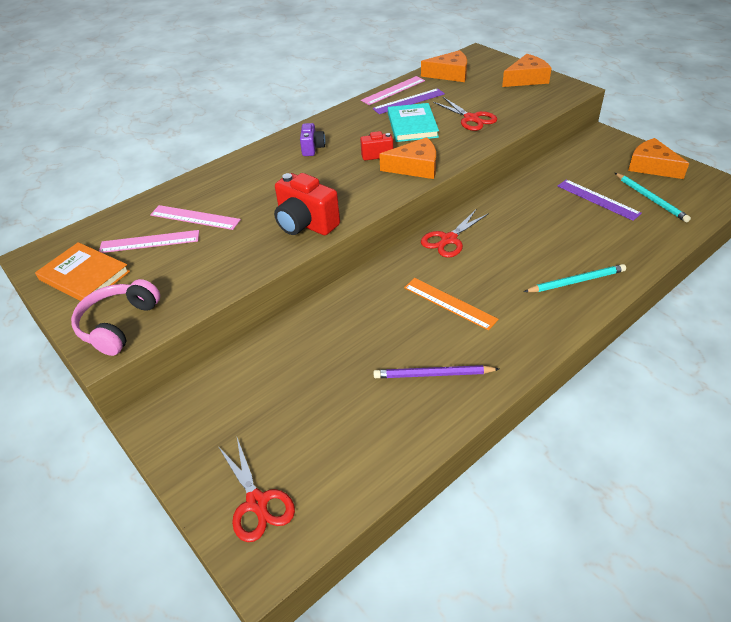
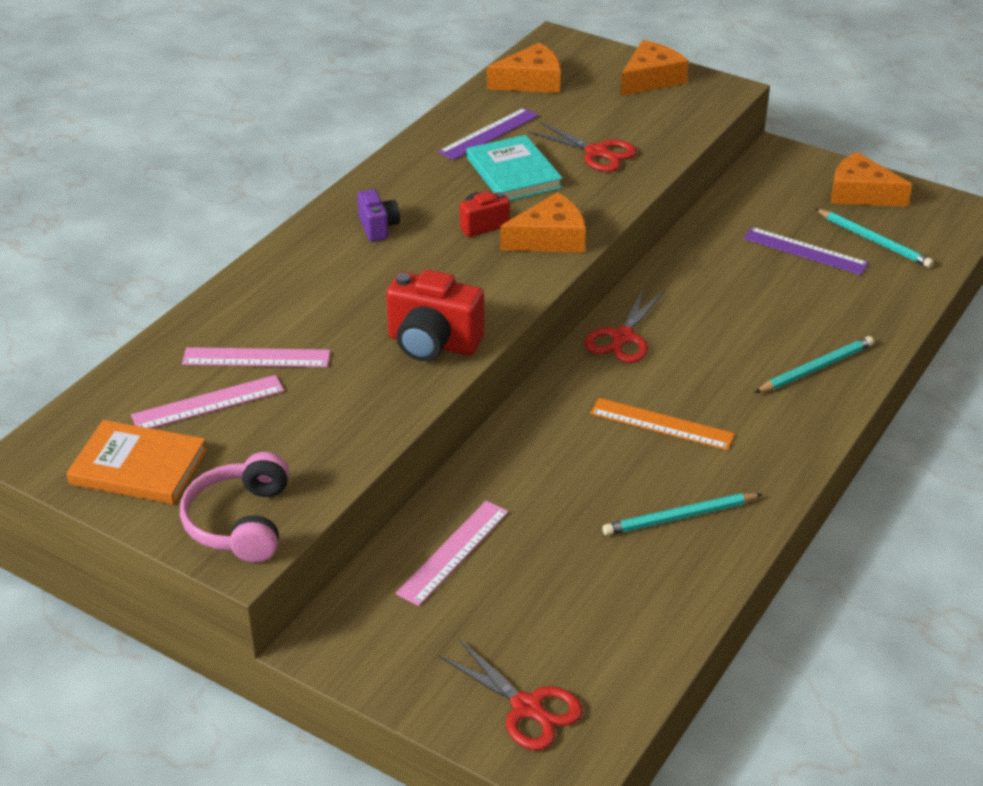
camera: 20 degrees left, 5 degrees down
(393, 90) = (455, 118): pink ruler -> pink ruler (453, 552)
(433, 374) = (679, 517): purple pencil -> turquoise pencil

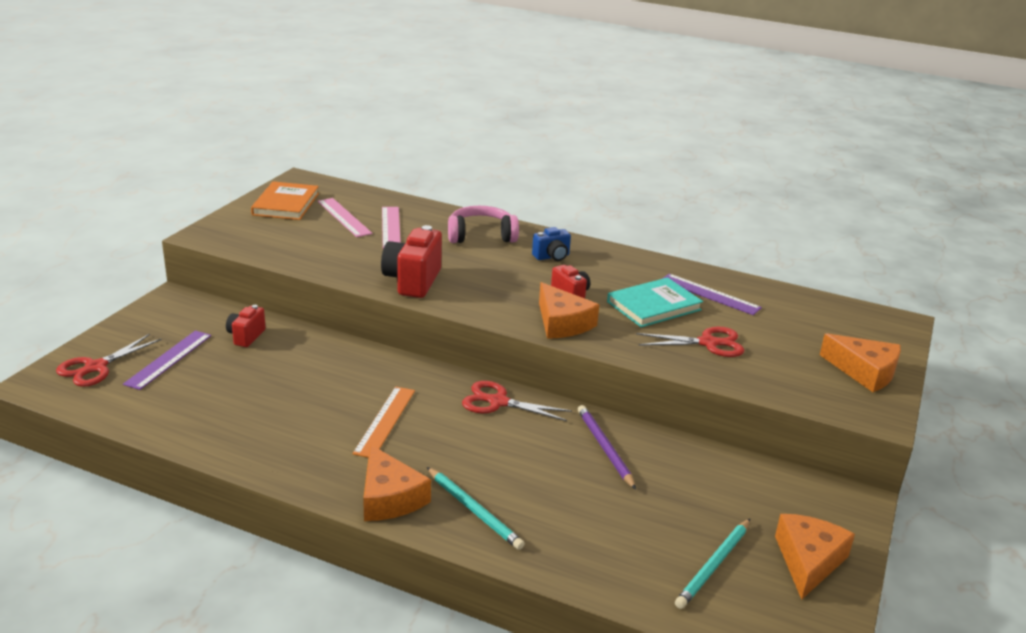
camera: 80 degrees right, 10 degrees down
(240, 522) = (232, 233): pink headphones -> pink headphones (481, 235)
(378, 228) = (552, 257): purple camera -> blue camera
(453, 552) = (246, 336): pink ruler -> red camera
(531, 81) = (811, 310): orange cheese -> orange cheese (389, 497)
(596, 152) = (708, 343): red scissors -> red scissors turned 120 degrees counterclockwise
(679, 517) = (271, 429): turquoise pencil -> none
(707, 276) = (604, 448): none -> purple pencil
(805, 251) = (671, 512): purple ruler -> purple ruler (168, 359)

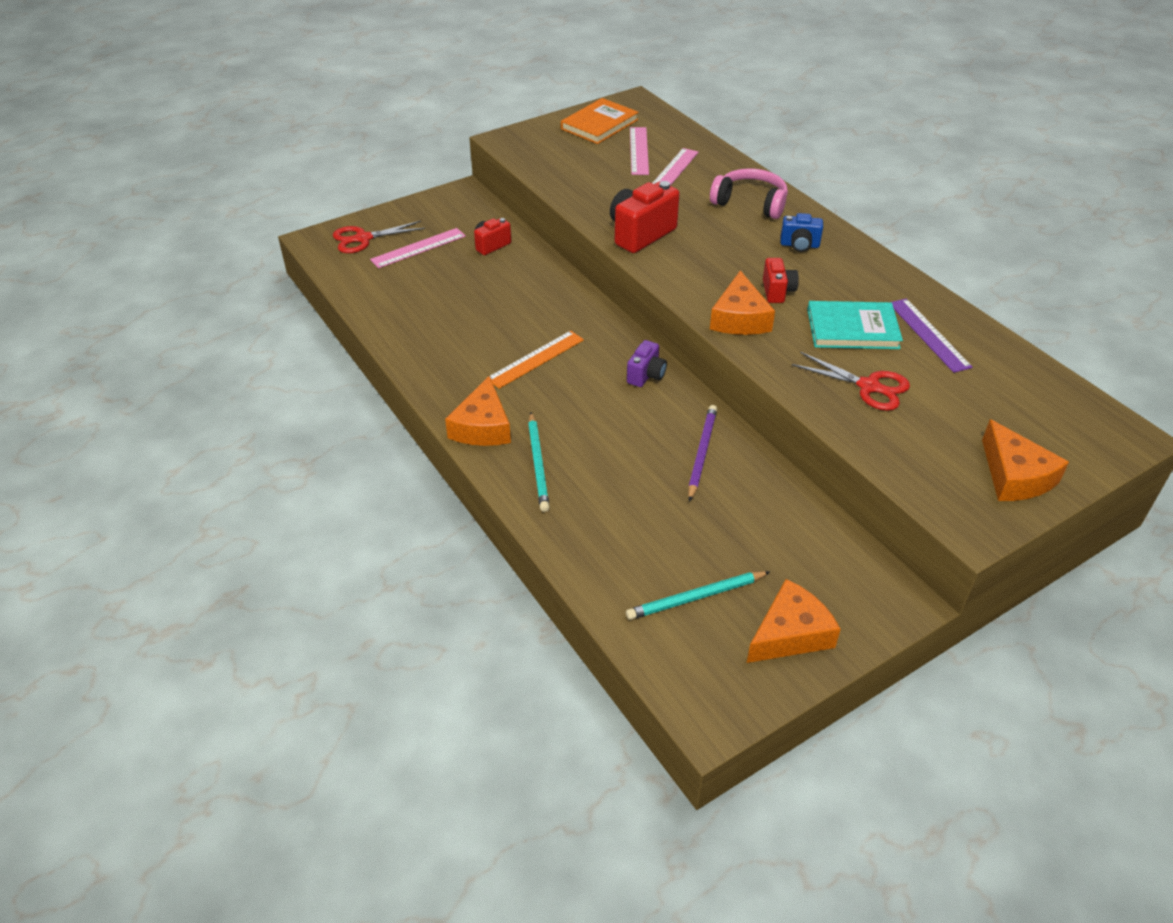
camera: 35 degrees right, 15 degrees up
(168, 359) = (418, 248): purple ruler -> pink ruler
(498, 402) = (646, 375): red scissors -> purple camera

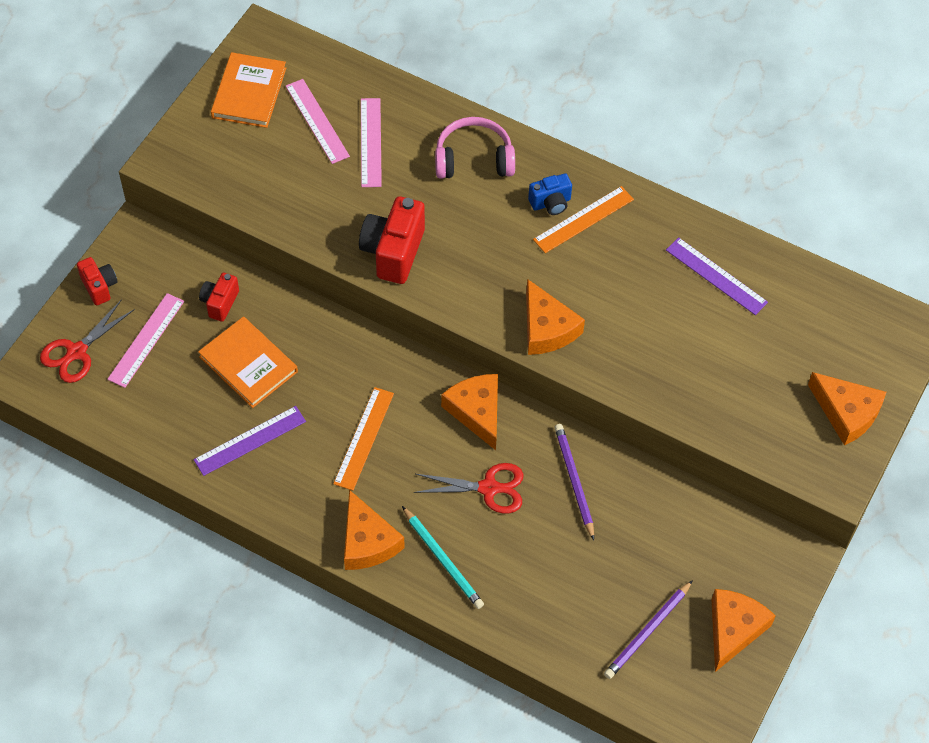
camera: 30 degrees left, 15 degrees up
(443, 329) = (250, 441): none -> purple ruler
(482, 285) = (248, 364): none -> orange book
(646, 375) = (476, 412): purple camera -> orange cheese
(695, 597) = (647, 632): turquoise pencil -> purple pencil
(777, 291) = (562, 277): red camera -> red camera (99, 287)
(822, 263) = (583, 219): none -> orange ruler
(852, 329) = (650, 297): turquoise book -> none
(868, 386) = (695, 364): red scissors -> red scissors (488, 488)

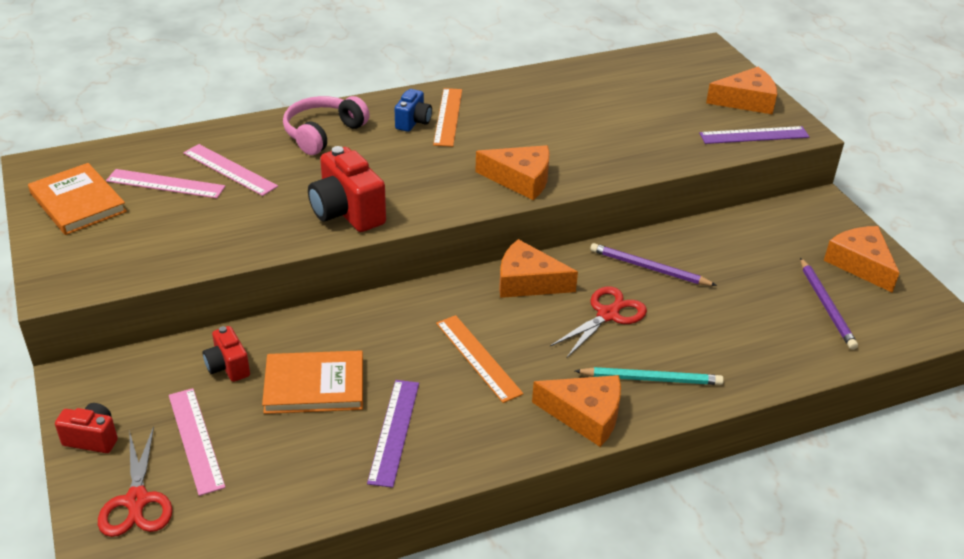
camera: 50 degrees left, 20 degrees down
(716, 276) = (571, 92): purple ruler -> purple ruler (754, 135)

